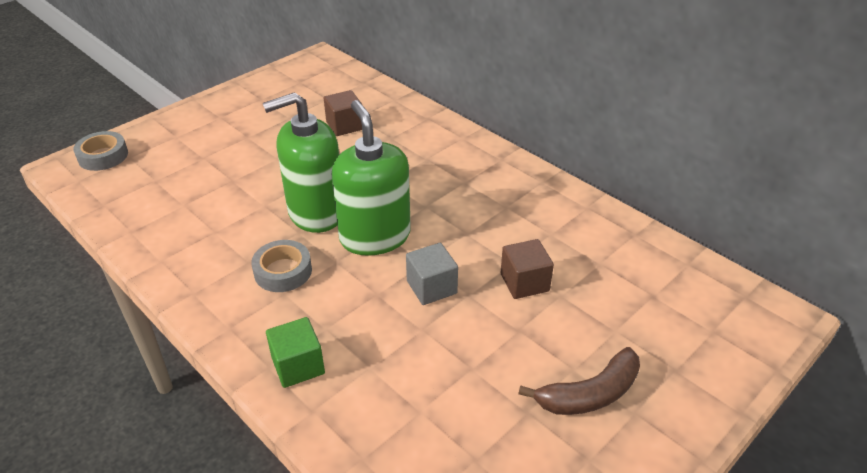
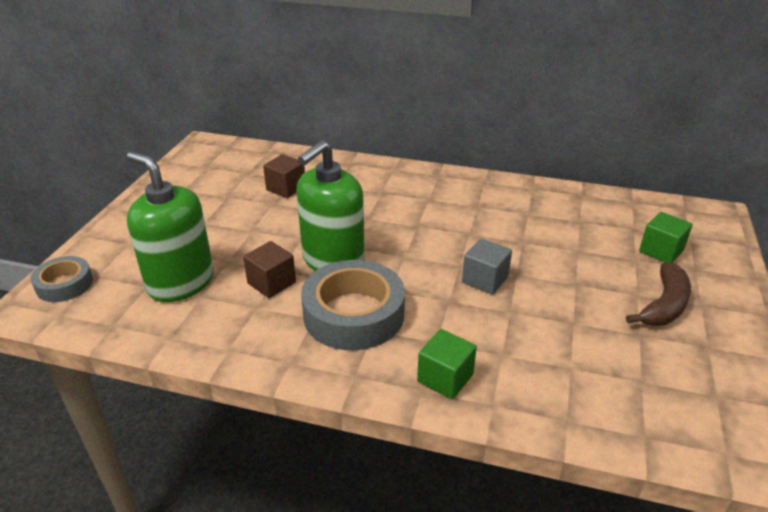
camera: 30 degrees left, 5 degrees down
(283, 271) = (353, 314): grey tape -> grey tape, size x1.79
(375, 237) = (402, 261): green soap dispenser -> green soap dispenser (181, 282)
(524, 282) = (545, 251): brown cube -> brown cube (271, 283)
(656, 333) = (661, 251): none -> green cube

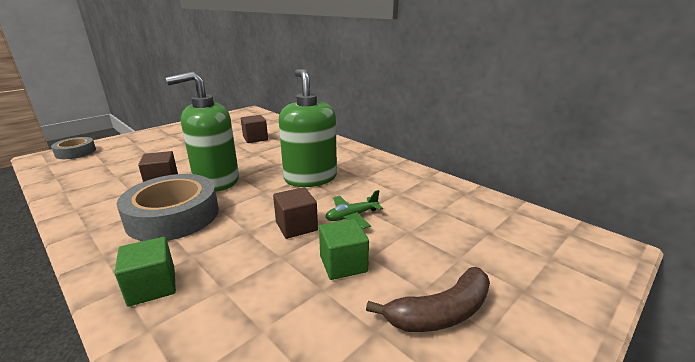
camera: 30 degrees right, 10 degrees down
(181, 282) = (121, 167): green soap dispenser -> green soap dispenser (310, 178)
(485, 280) = (296, 226): grey cube -> brown cube
(518, 252) = (352, 216): none -> green plane
(661, 251) = (498, 260): green cube -> green cube (343, 264)

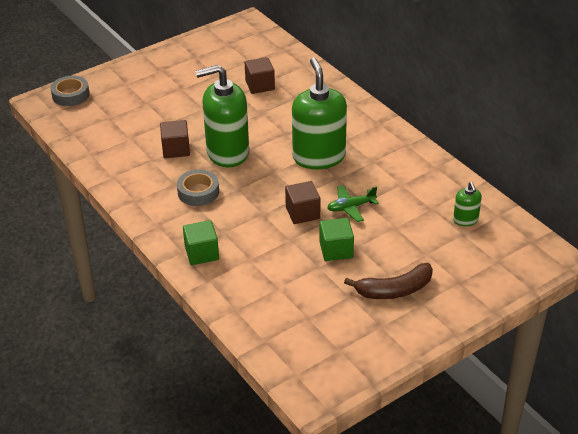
camera: 10 degrees right, 15 degrees up
(173, 216) = (198, 192): grey tape -> grey tape, size x0.56
(483, 218) = (465, 220): none -> green soap dispenser

